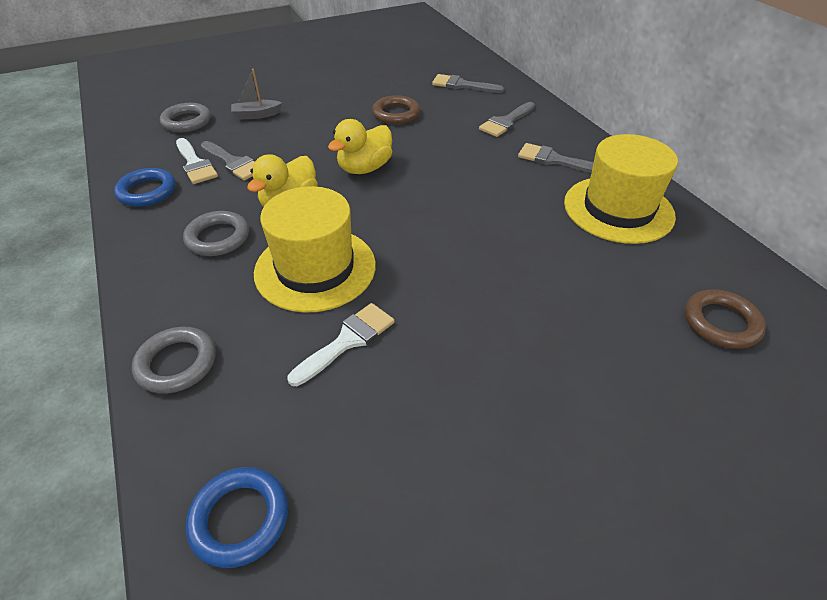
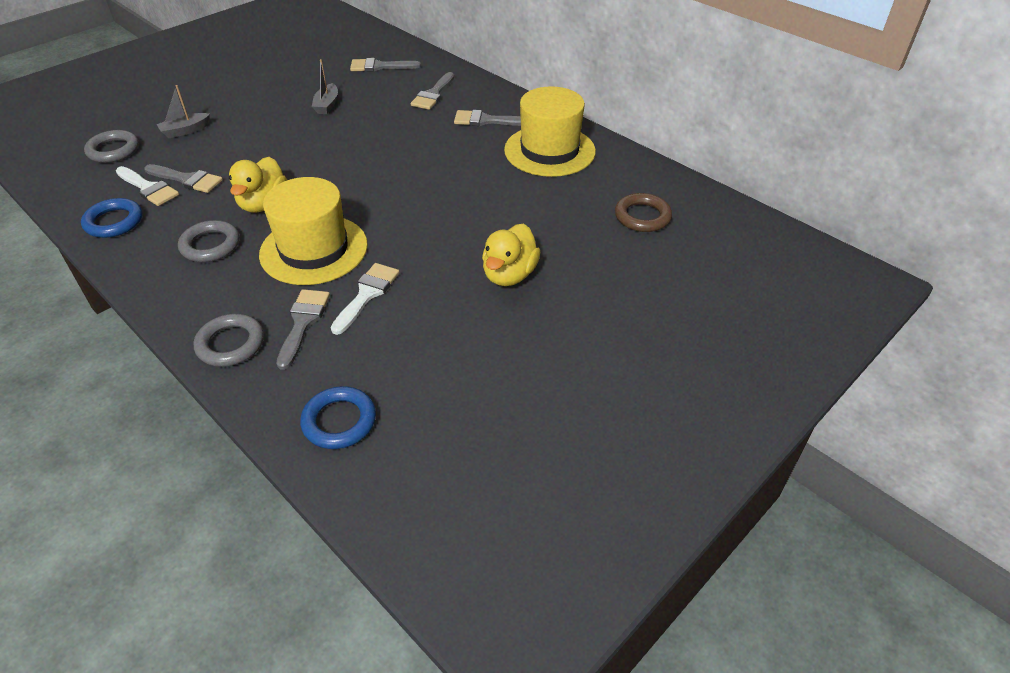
camera: 20 degrees left, 0 degrees up
(263, 358) = (303, 323): none -> grey brush
(364, 168) = (319, 160): yellow duck -> yellow duck (509, 275)
(396, 114) = (327, 105): brown ring -> grey boat

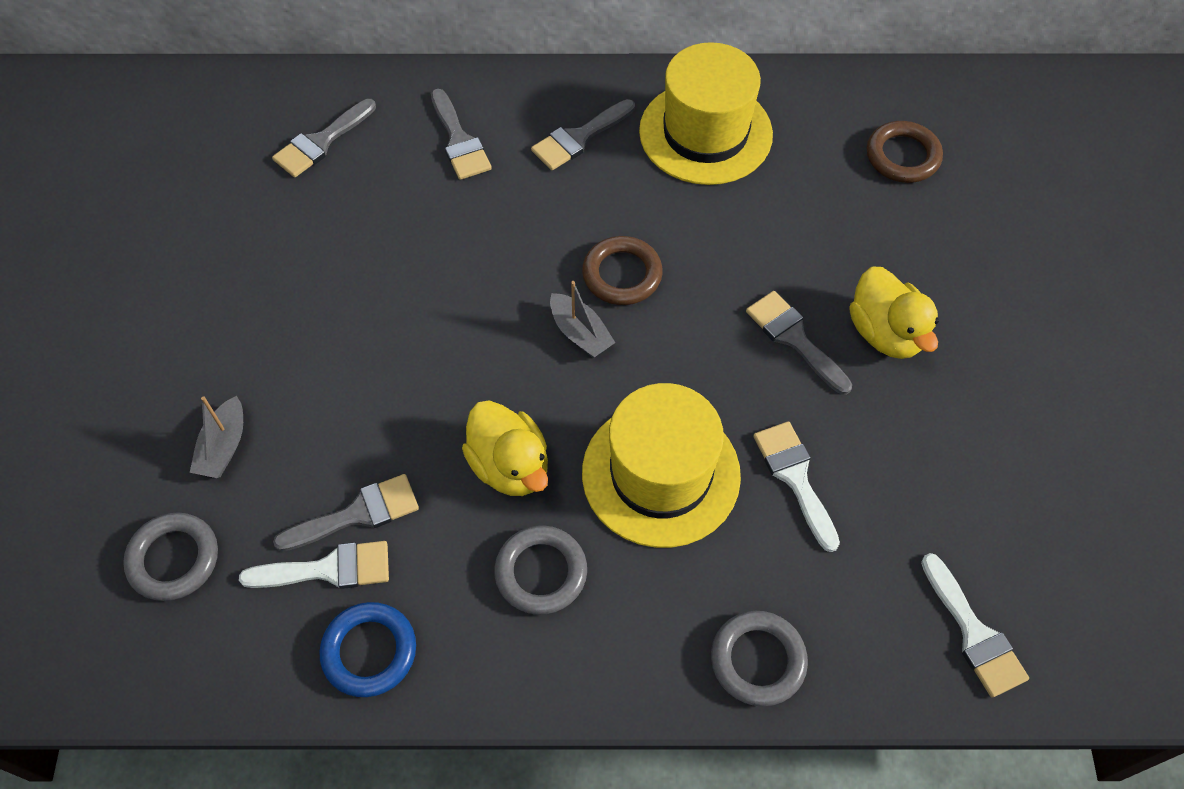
camera: 45 degrees left, 15 degrees up
(303, 323) = (786, 568): grey brush -> grey brush (794, 338)
(327, 105) = (350, 257): grey boat -> grey boat (580, 333)
(339, 421) = (974, 633): blue ring -> white brush
(422, 174) = (622, 274): none -> brown ring

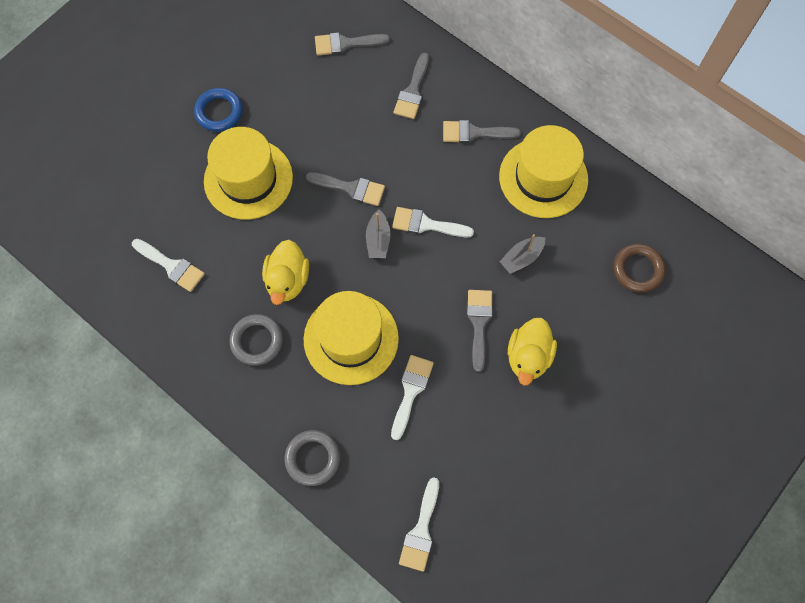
camera: 40 degrees right, 10 degrees up
(174, 559) = (115, 211): grey ring -> none
(224, 447) = (176, 173): grey boat -> grey boat (521, 258)
(337, 382) = (248, 179): none -> yellow hat
(357, 514) = (204, 250): grey brush -> grey brush (351, 188)
(369, 651) = (157, 317): blue ring -> blue ring (219, 112)
(622, 274) = (426, 224): brown ring -> white brush

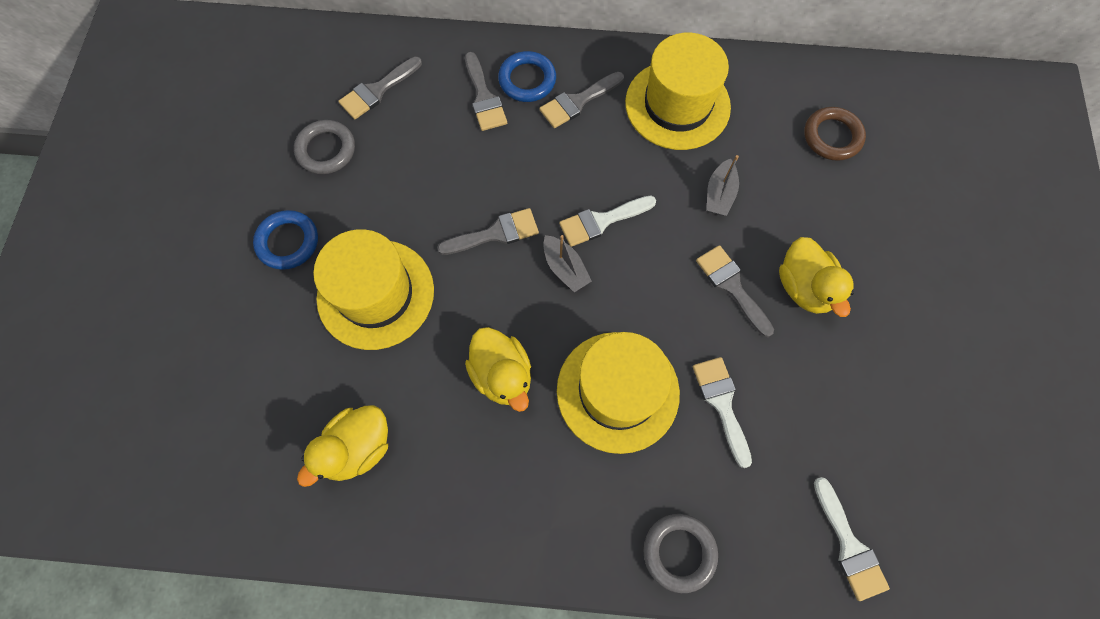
camera: 35 degrees left, 0 degrees up
(171, 266) = (358, 448): white brush -> yellow duck
(257, 341) = (519, 465): grey ring -> grey ring (326, 150)
(451, 96) = (527, 80): none -> blue ring

